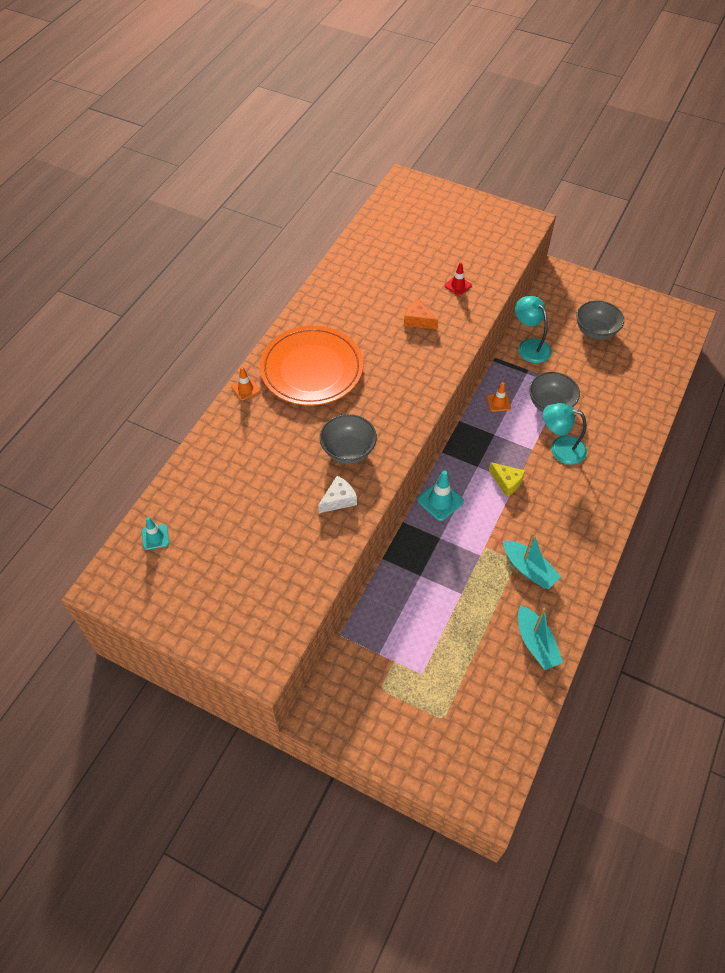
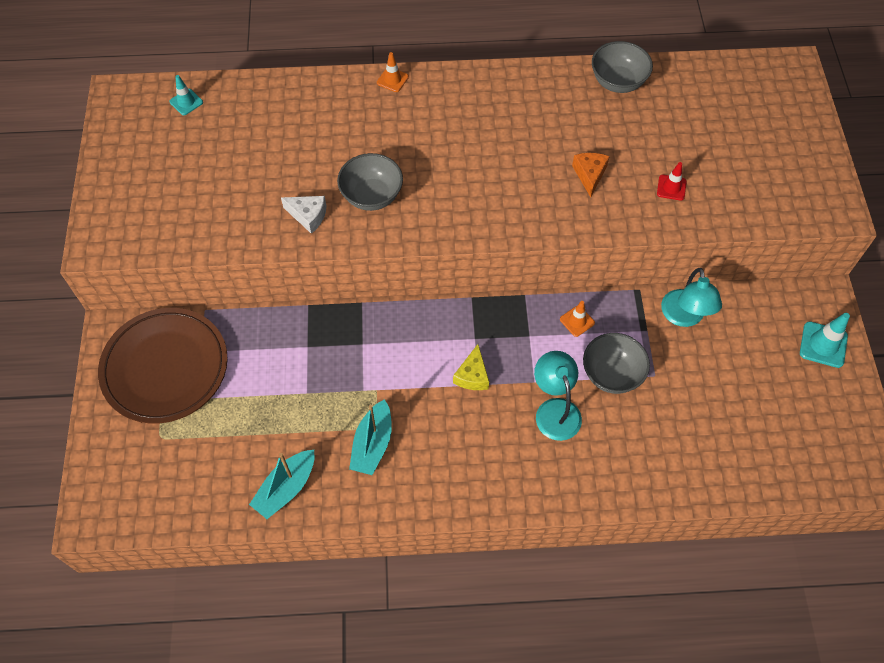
camera: 60 degrees right, 5 degrees up
(312, 369) = (454, 118): orange plate -> none
(378, 687) = (165, 368): none -> brown plate
(440, 501) = (408, 324): turquoise traffic cone -> turquoise traffic cone (823, 344)
(529, 346) = (684, 317): turquoise lamp -> turquoise lamp turned 150 degrees clockwise
(595, 332) = (763, 377): grey bowl -> grey bowl (617, 82)

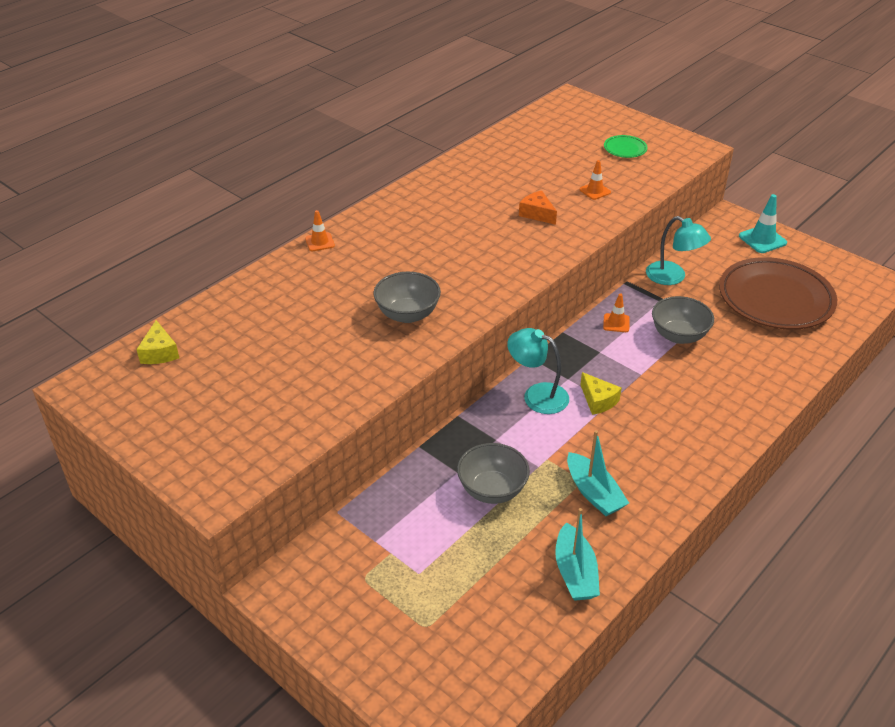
camera: 45 degrees left, 20 degrees down
(165, 368) = (360, 576): brown plate -> brown plate (775, 299)
(186, 102) = (159, 352): turquoise traffic cone -> yellow cheese
(308, 216) = (377, 356): white cheese -> none
(555, 410) = (676, 379): turquoise lamp -> turquoise lamp (537, 395)
(617, 82) = (480, 159): grey bowl -> grey bowl (492, 490)
(671, 187) = (595, 191): red traffic cone -> orange traffic cone
(764, 161) = (625, 149): none -> green plate

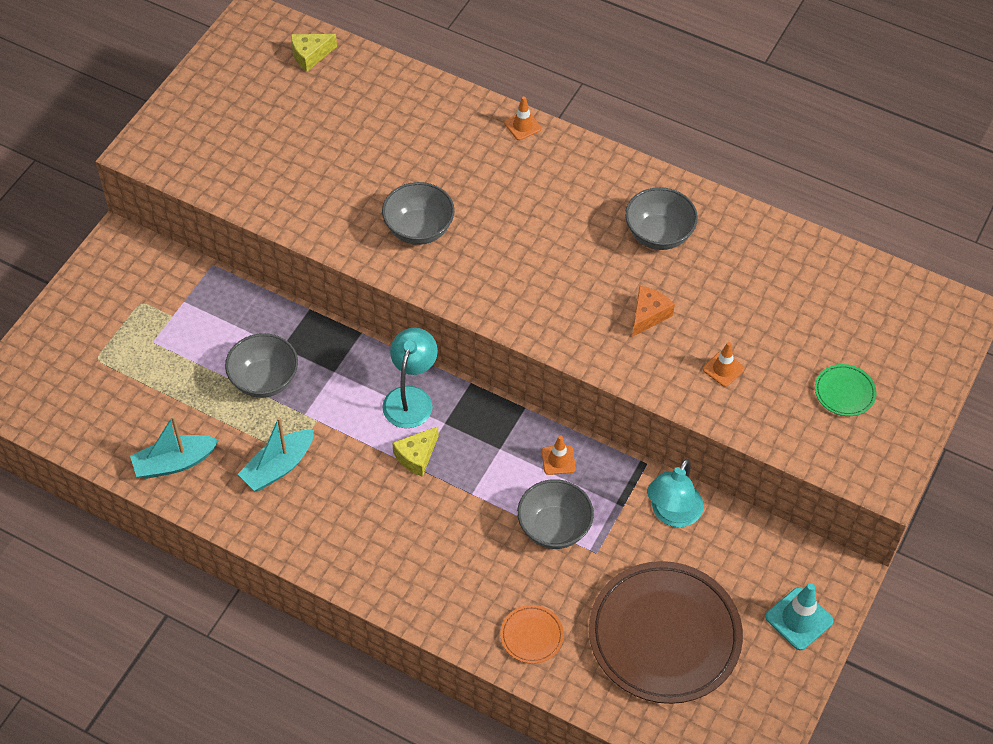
camera: 75 degrees right, 15 degrees up
(462, 197) = (658, 234): none -> grey bowl
(775, 363) = (532, 636): none -> orange plate

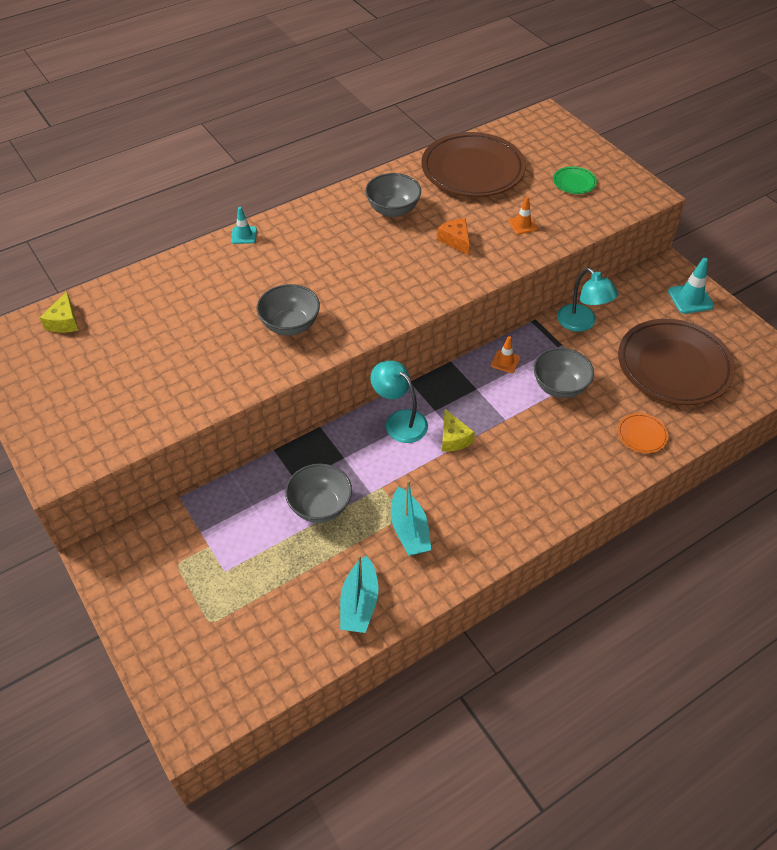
camera: 60 degrees left, 5 degrees down
(522, 126) = (244, 235): orange traffic cone -> turquoise traffic cone
(789, 279) = (472, 170): none -> brown plate

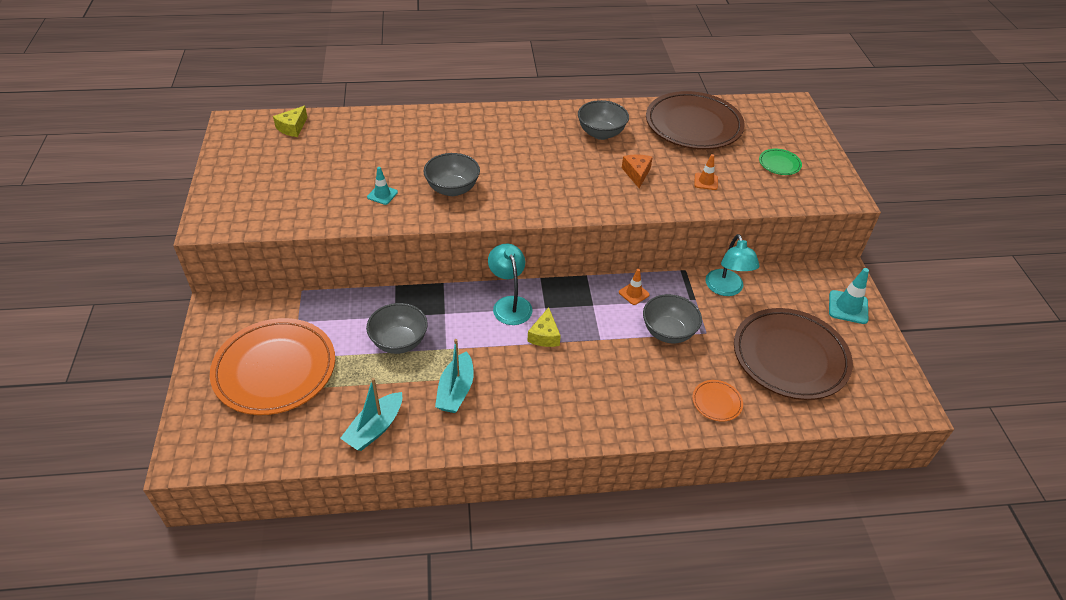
camera: 25 degrees right, 5 degrees down
(215, 592) = (275, 370): none -> orange plate
(244, 235) = (467, 113): turquoise traffic cone -> turquoise traffic cone (382, 195)

